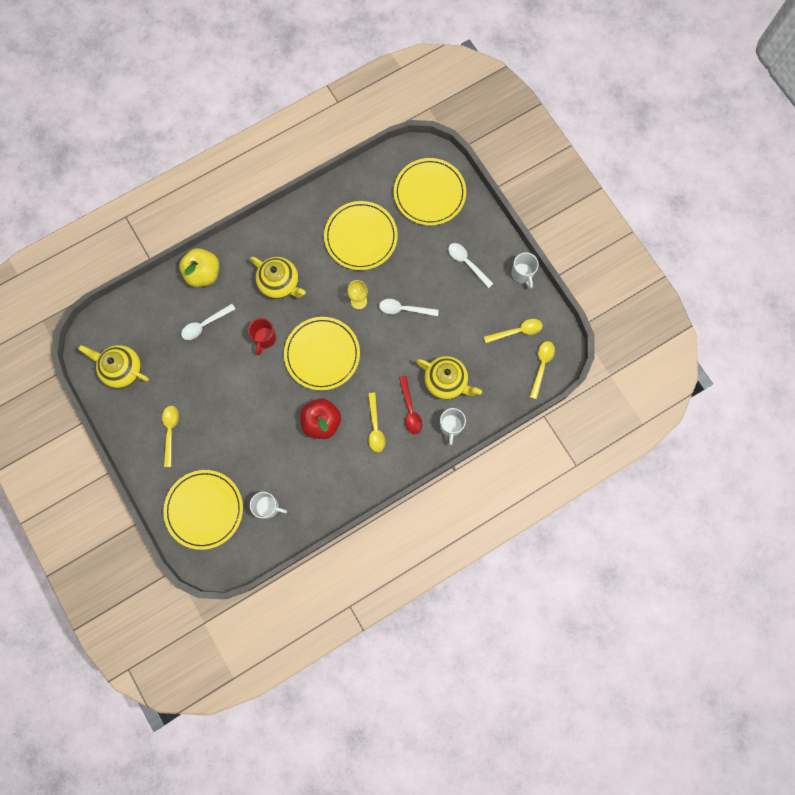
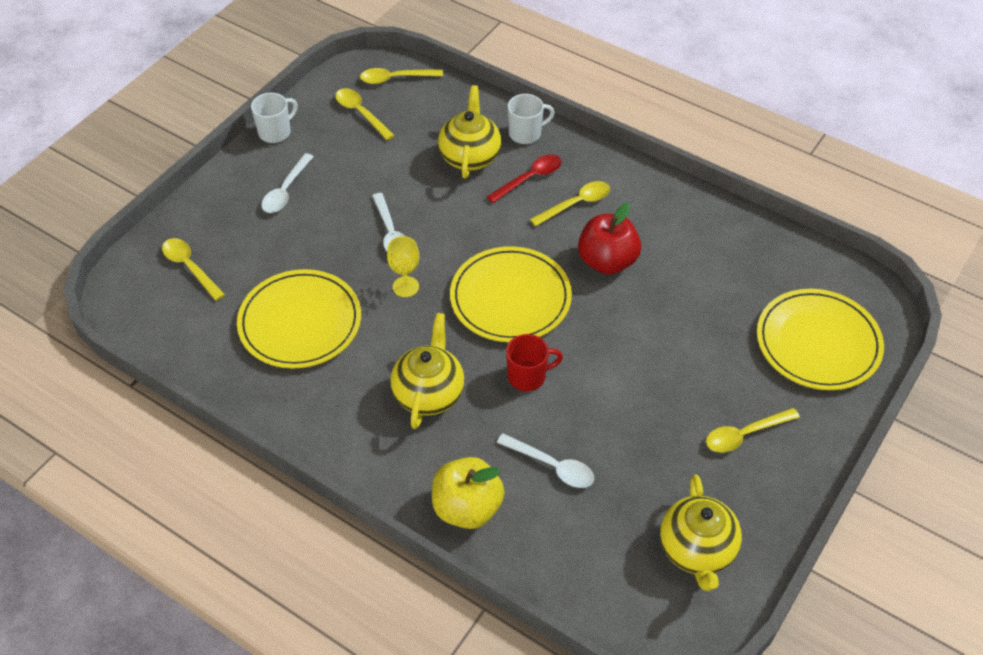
camera: 115 degrees left, 25 degrees down
(268, 507) = (760, 273): white mug -> none
(429, 193) = (190, 267): yellow plate -> yellow spoon

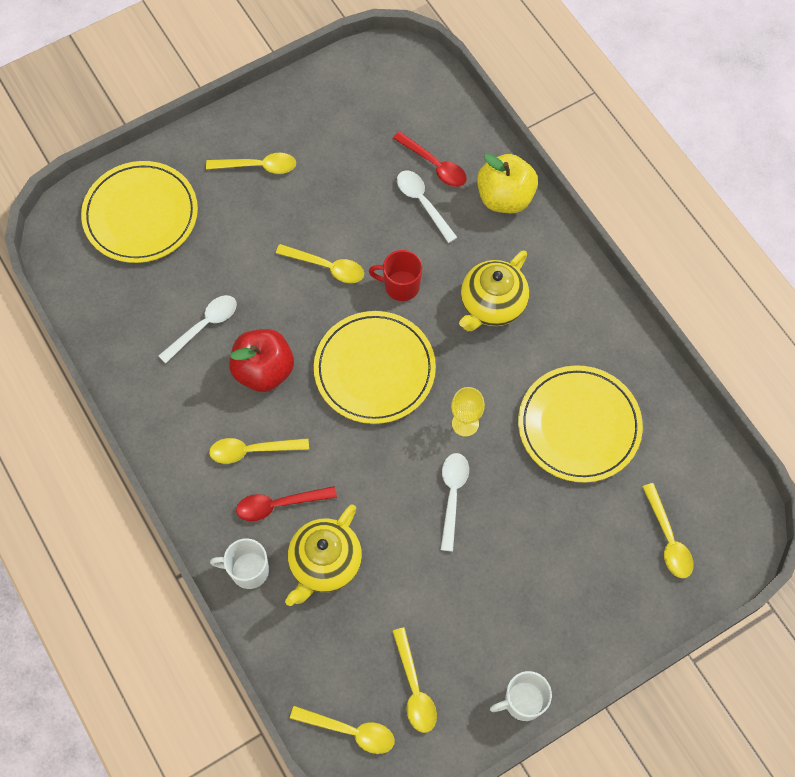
camera: 155 degrees left, 15 degrees up
(285, 191) = (540, 602): white spoon -> white spoon (204, 326)
(562, 513) = (435, 165): none -> red spoon
(609, 366) = (327, 267): none -> yellow spoon
(696, 550) = (353, 101): yellow teapot -> none

